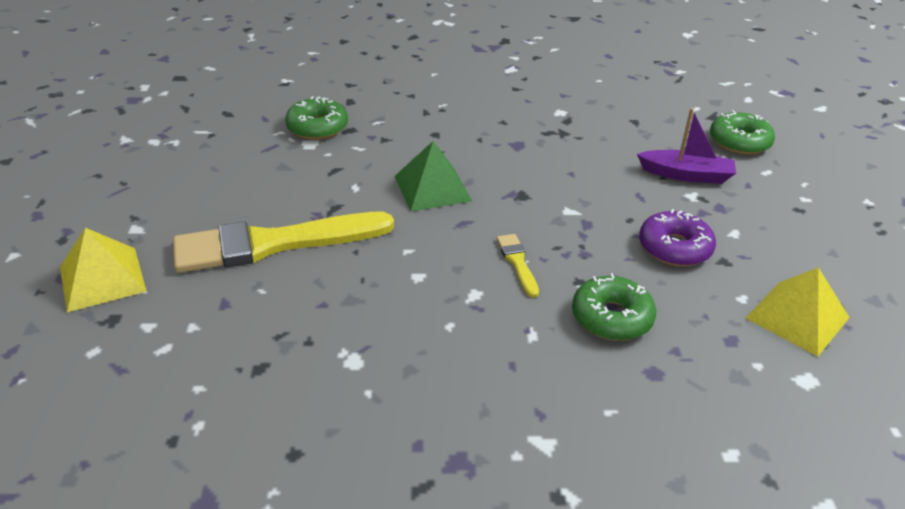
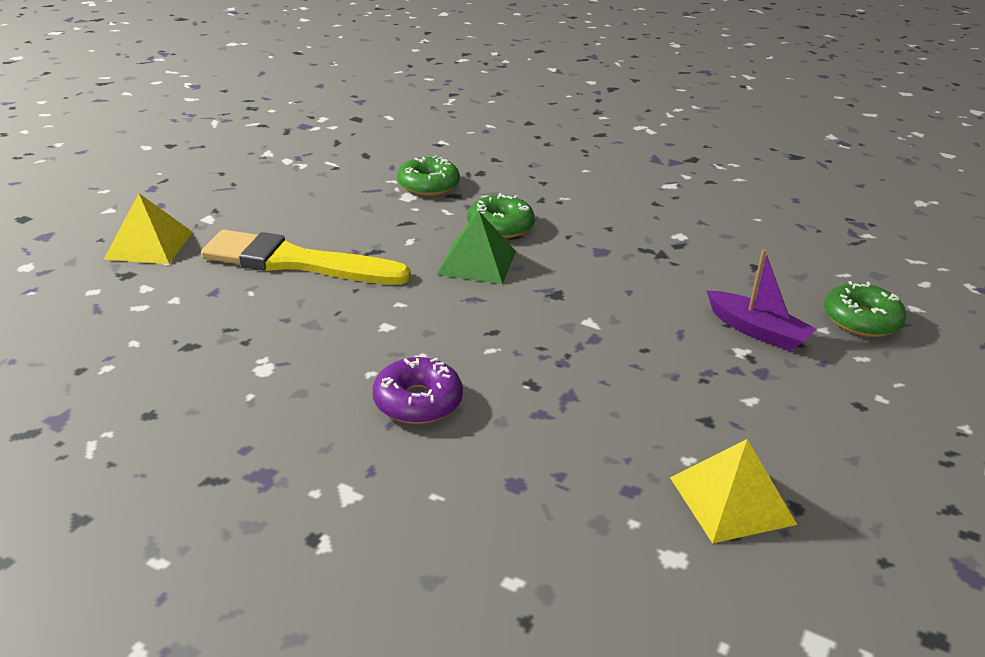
camera: 30 degrees right, 5 degrees down
(517, 262) = (487, 347): yellow brush -> none
(611, 317) = (527, 423): green donut -> green donut (500, 226)
(674, 248) = (664, 390): purple donut -> purple donut (418, 401)

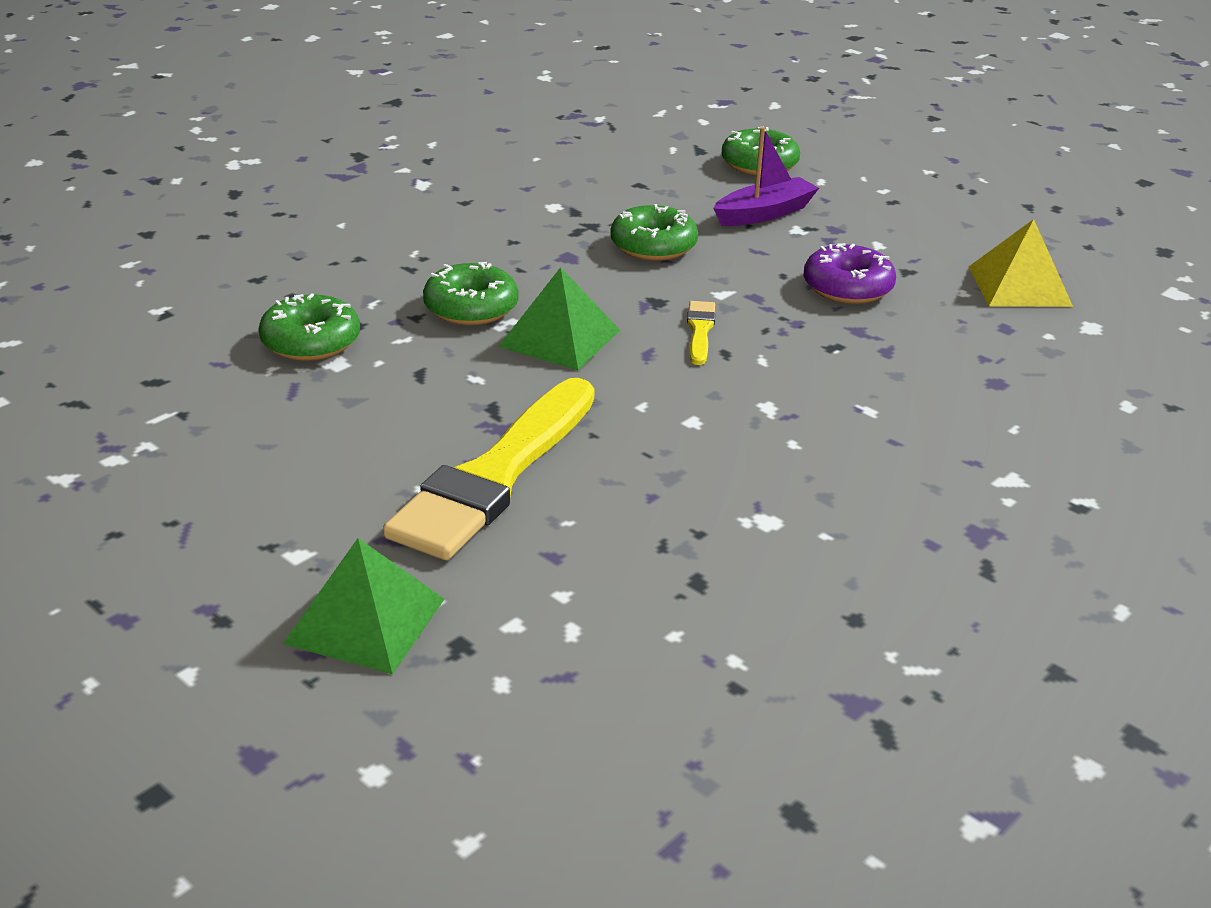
camera: 75 degrees left, 0 degrees up
(149, 245) = (365, 621): yellow pyramid -> green pyramid
(418, 401) = (855, 418): purple donut -> purple donut (847, 287)
(520, 317) = (700, 331): none -> yellow brush
(648, 283) = (653, 246): none -> green donut

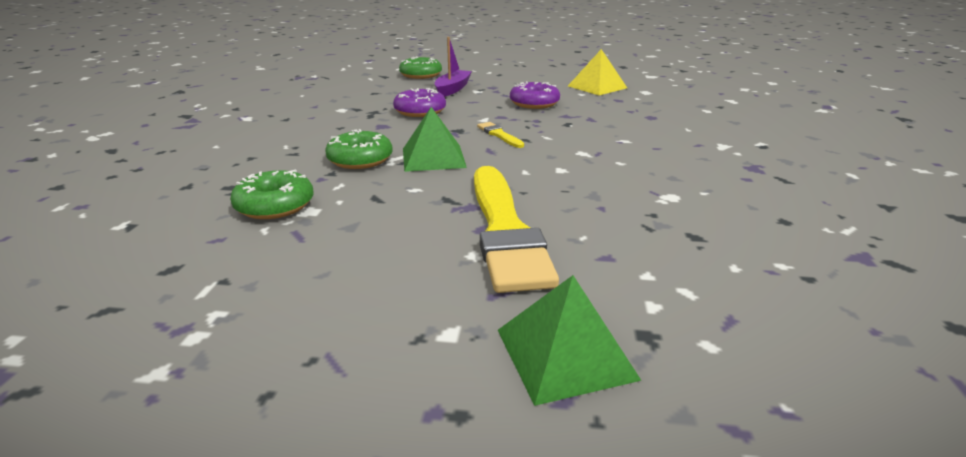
camera: 35 degrees left, 5 degrees down
(653, 246) = (420, 111): green donut -> purple donut

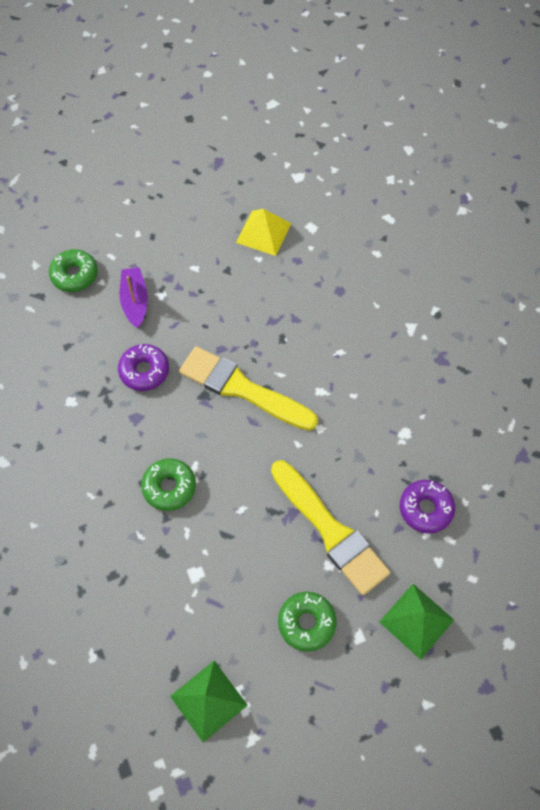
camera: 30 degrees left, 35 degrees up
(275, 205) = (168, 580): green donut -> green donut (306, 623)
(433, 157) = (220, 456): green pyramid -> green pyramid (208, 700)
(499, 135) = (242, 389): yellow brush -> yellow brush, size x2.39
(534, 103) = (231, 304): purple donut -> purple donut (425, 509)

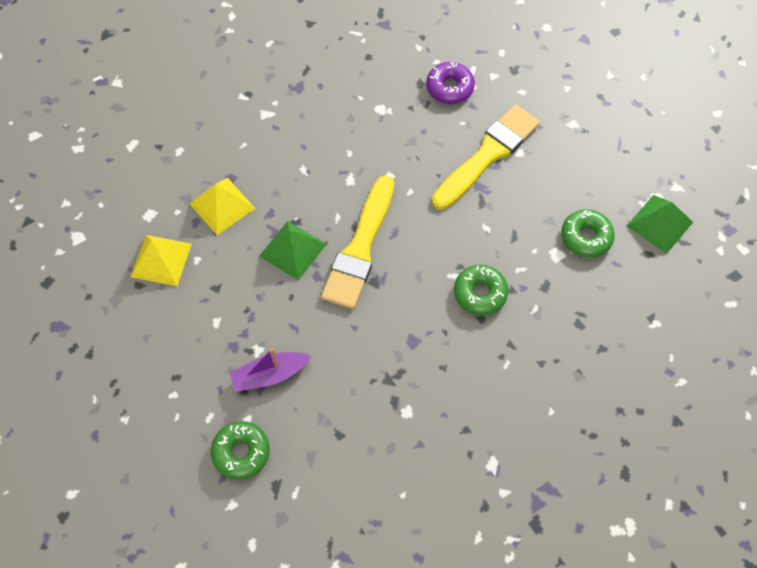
camera: 100 degrees left, 0 degrees up
(144, 371) = (356, 345): purple donut -> none
(306, 623) = (573, 162): green donut -> green donut (586, 237)
(310, 282) = (222, 206): none -> yellow pyramid
(416, 620) = (547, 86): green pyramid -> green pyramid (292, 250)

